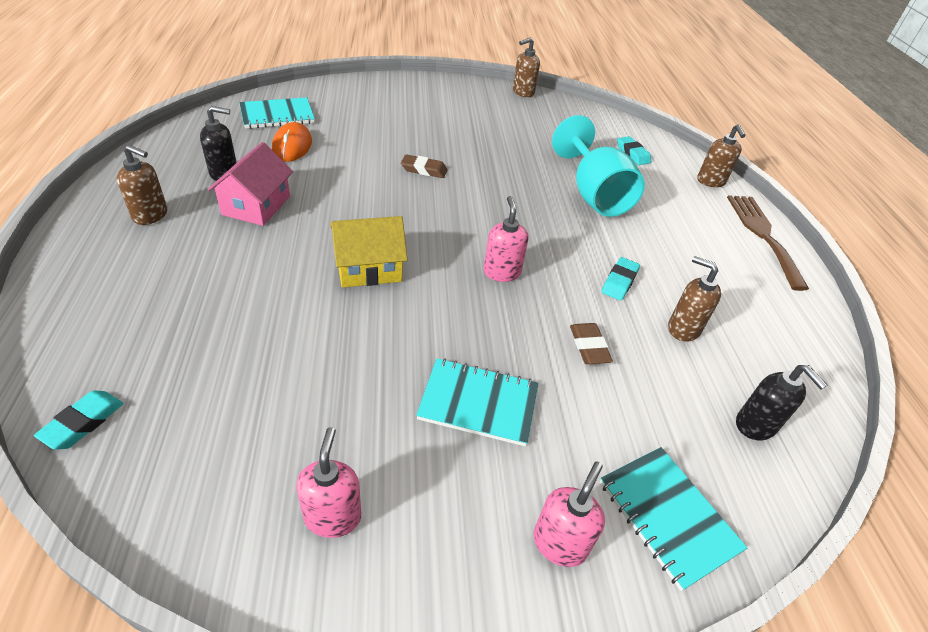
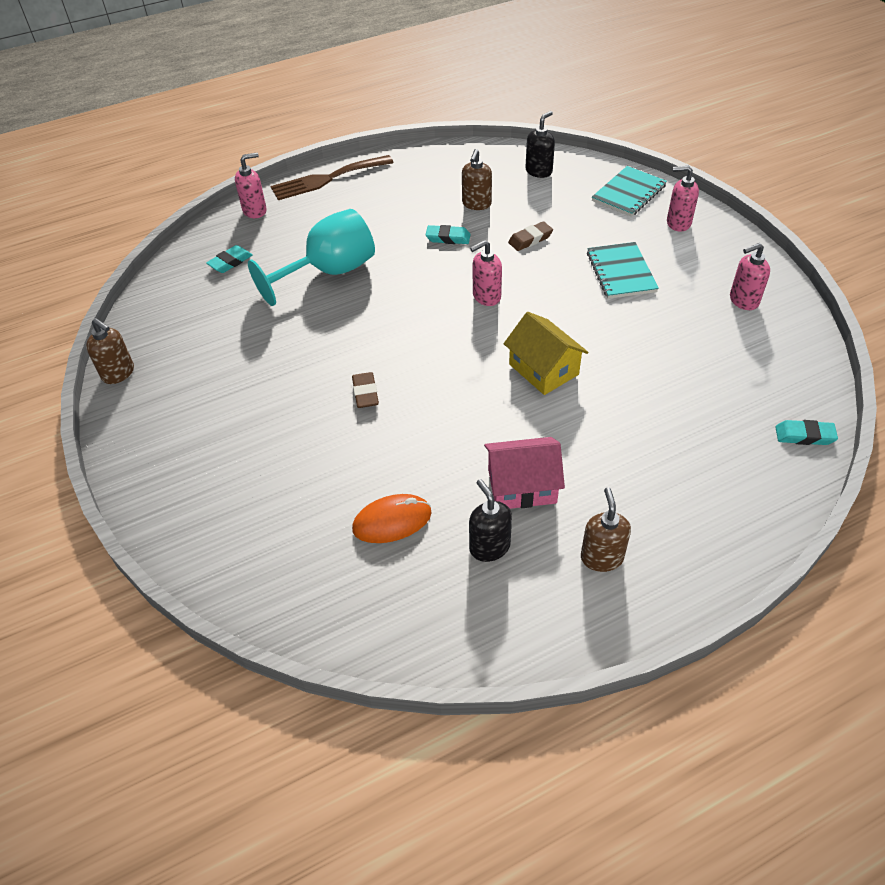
camera: 105 degrees left, 5 degrees up
(277, 115) = (328, 578): turquoise notebook -> none
(711, 181) = (255, 211): brown soap dispenser -> pink soap dispenser

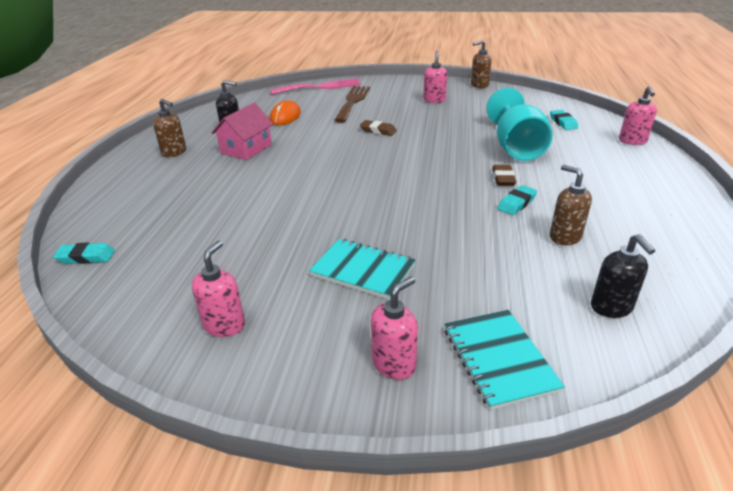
camera: 125 degrees right, 15 degrees down
(229, 567) = (320, 87): none -> pink fork
(327, 179) = (672, 178): brown fork -> brown fork (352, 102)
(486, 297) = (415, 193): pink soap dispenser -> pink soap dispenser (434, 100)
(530, 239) = (471, 243): brown eraser -> brown eraser (503, 178)
(543, 369) = (311, 186): yellow house -> none
(804, 436) = (86, 257): turquoise eraser -> turquoise eraser turned 45 degrees clockwise

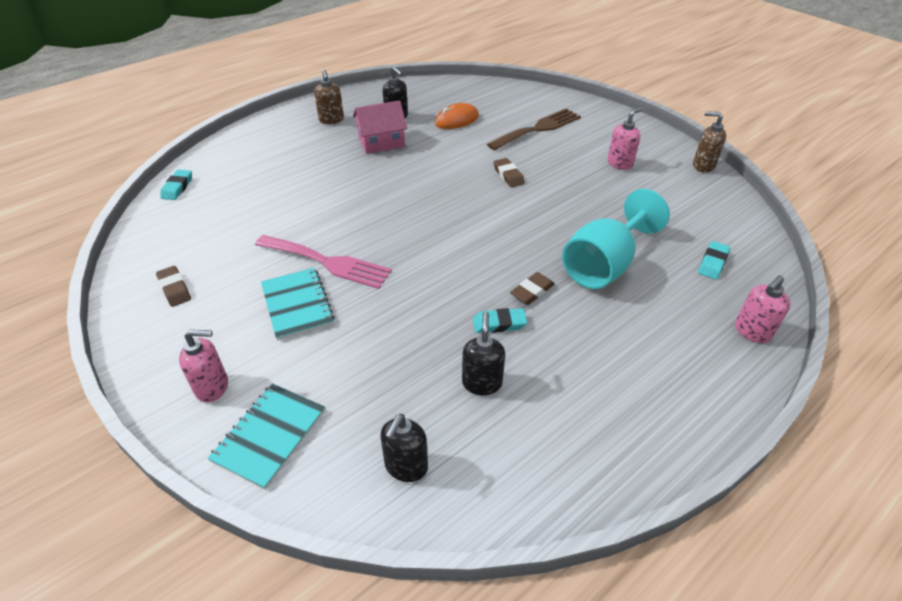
camera: 40 degrees right, 10 degrees up
(86, 257) = (177, 187): turquoise eraser -> turquoise eraser turned 60 degrees clockwise
(224, 325) = (174, 289): pink soap dispenser -> brown eraser
(320, 87) = (536, 96): pink fork -> pink fork (327, 262)
(565, 237) = (482, 383): brown soap dispenser -> black soap dispenser

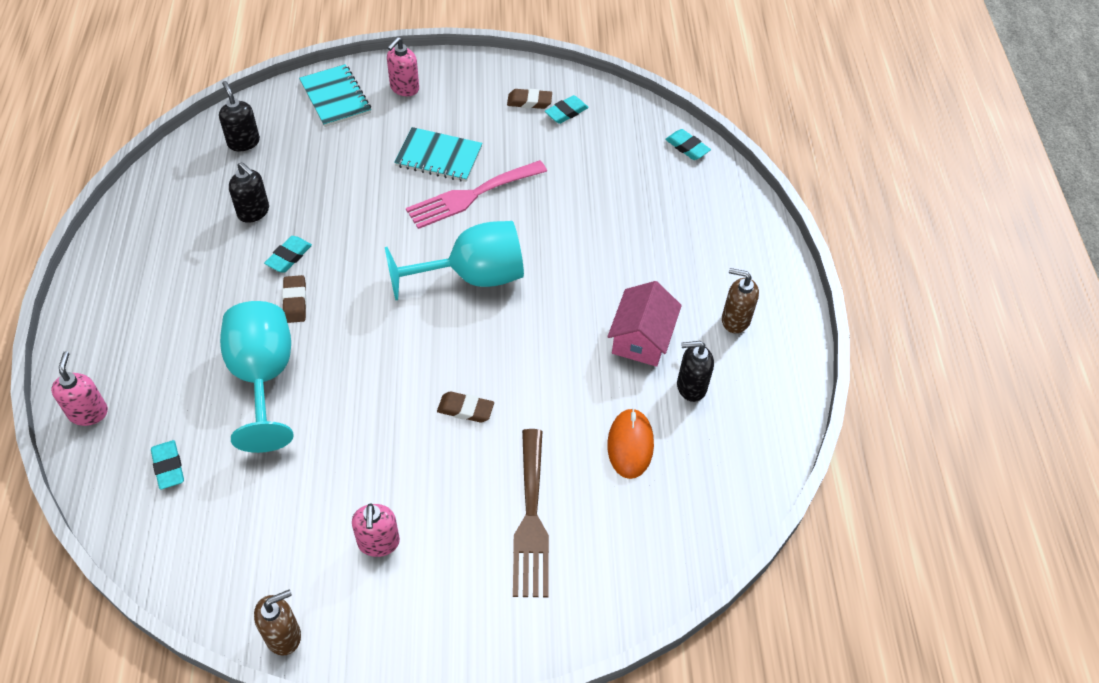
camera: 125 degrees right, 10 degrees up
(175, 261) = (566, 112): none -> turquoise eraser
(407, 221) = (473, 277): none -> turquoise goblet

